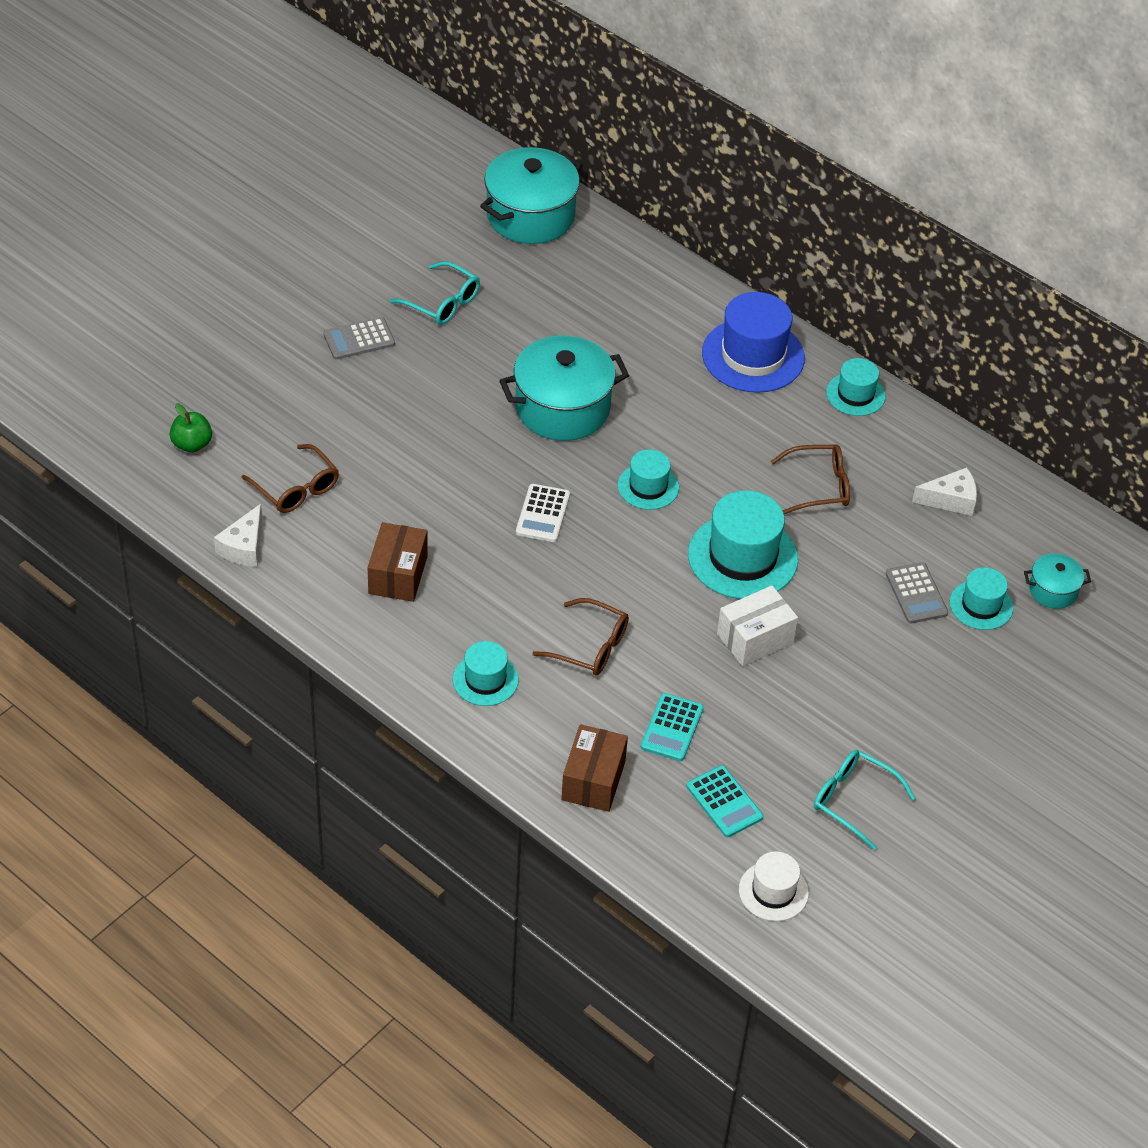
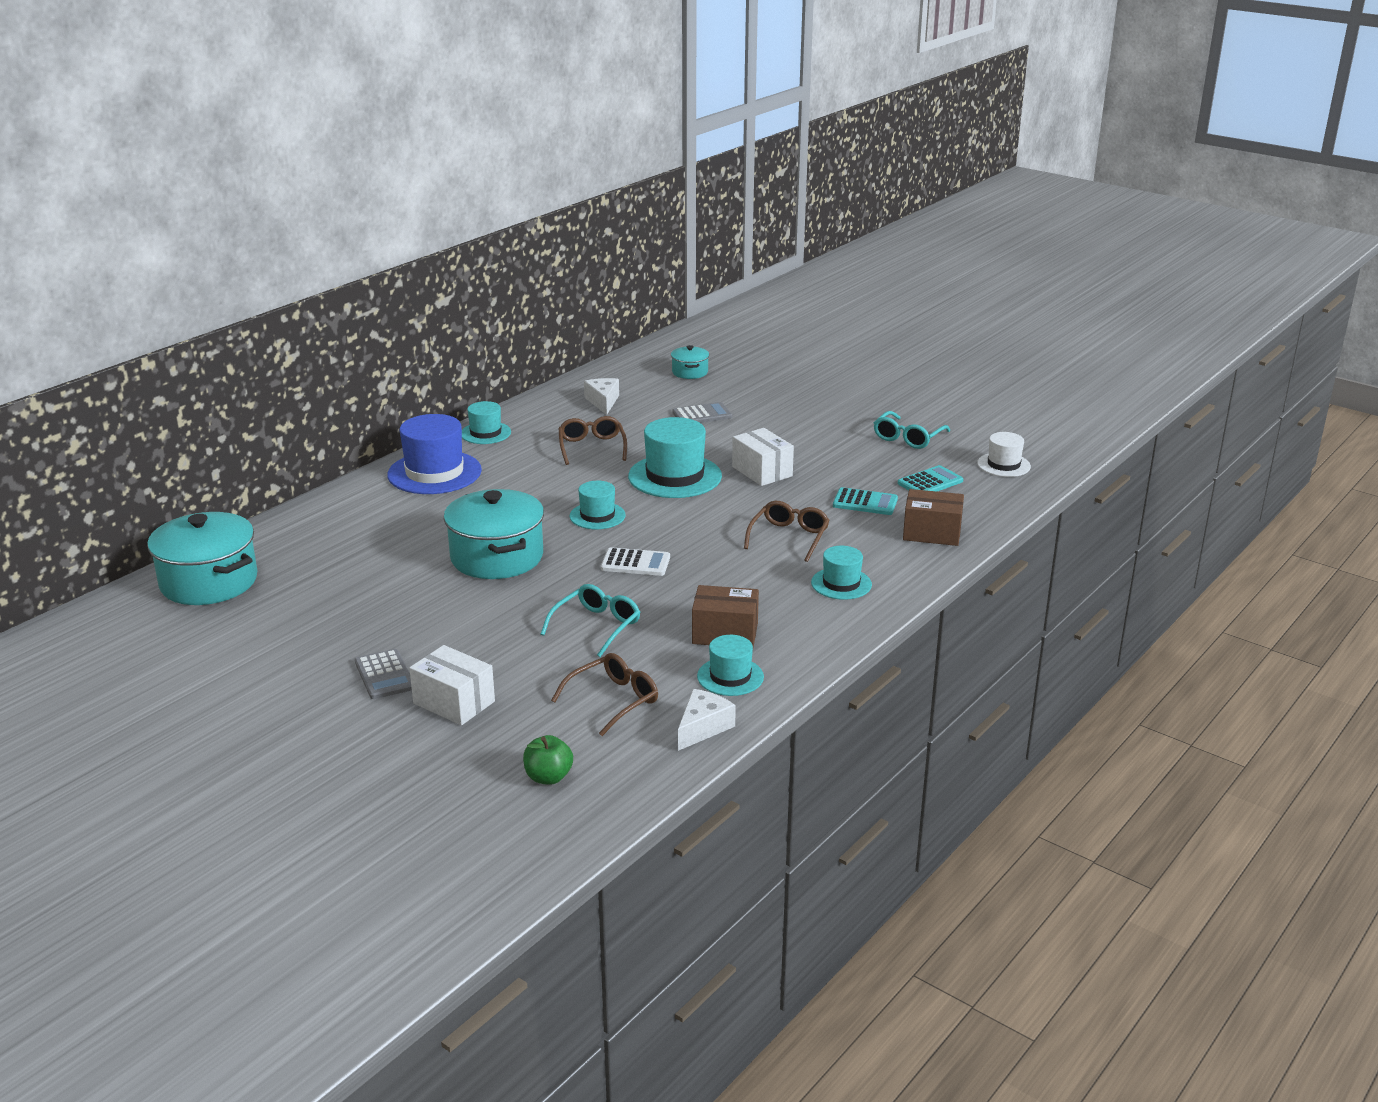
camera: 90 degrees left, 20 degrees down
(244, 547) = (703, 727): white cheese -> white cheese turned 75 degrees counterclockwise
(310, 384) = (454, 702): none -> white box
(442, 302) = (334, 627): turquoise glasses -> turquoise glasses (596, 626)
(981, 605) = (709, 394): turquoise hat -> turquoise hat (730, 676)

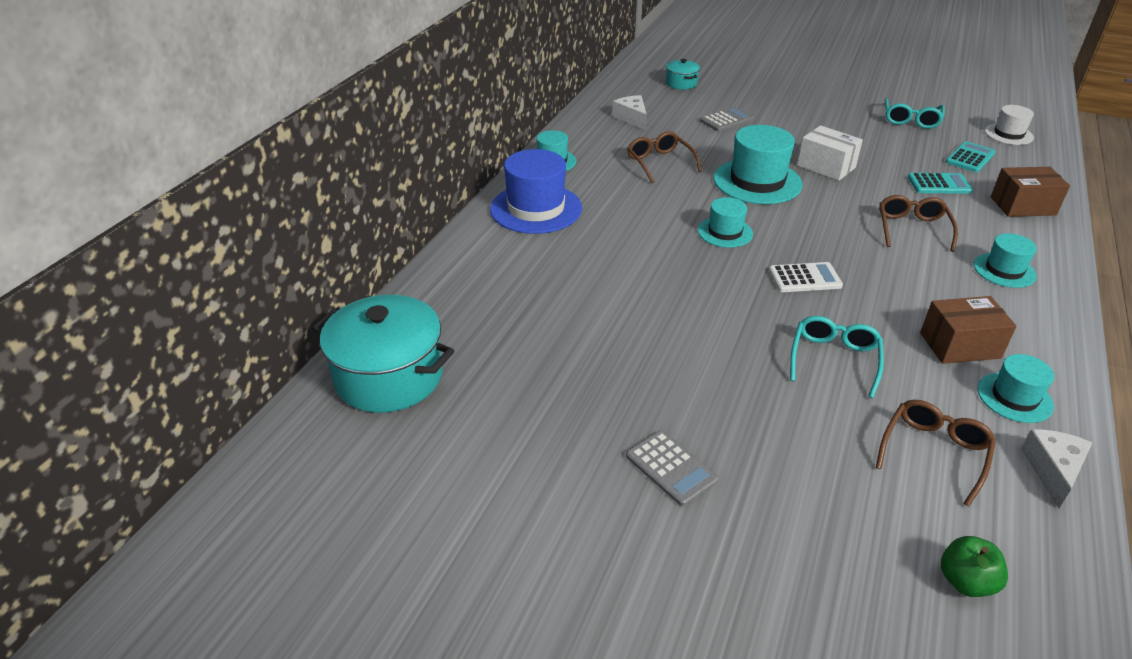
camera: 15 degrees left, 10 degrees up
(454, 702) = (775, 492): white box -> none
(497, 557) = (669, 293): turquoise pot -> none

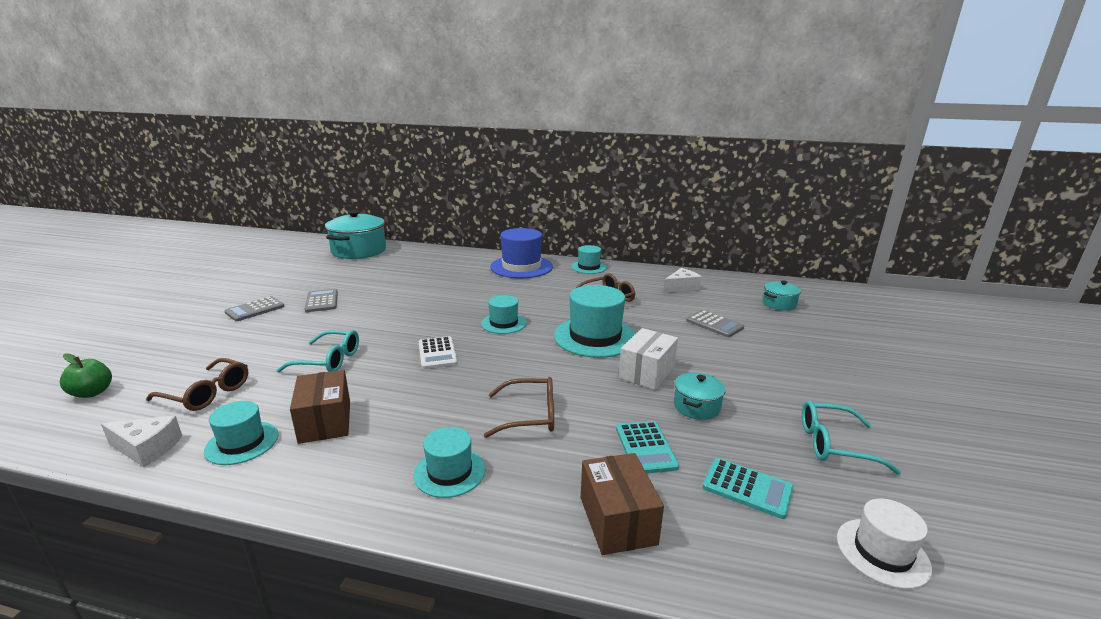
camera: 80 degrees right, 15 degrees down
(642, 392) = (322, 301): none -> grey calculator
(877, 155) = (696, 407): none -> turquoise pot

